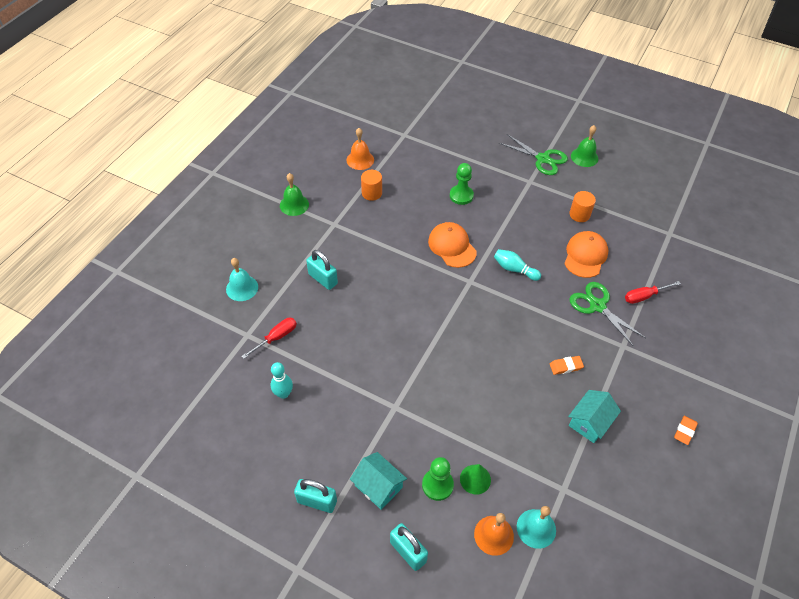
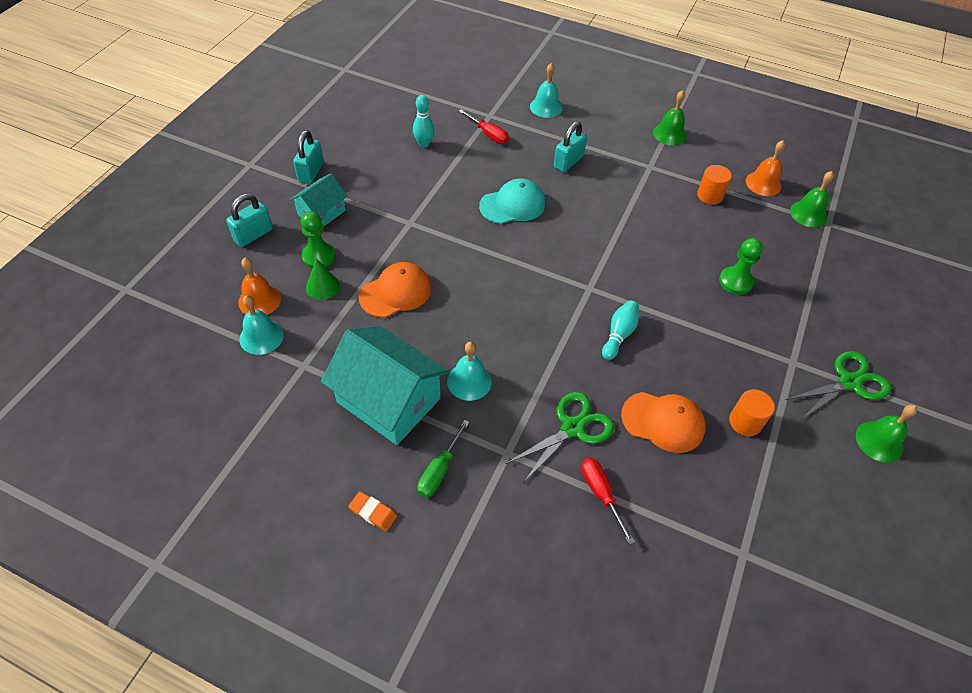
camera: 85 degrees right, 0 degrees up
(375, 325) = (512, 205): none -> turquoise cap
(394, 143) = (808, 214): none -> green bell
(452, 246) = (643, 271): orange cap -> orange cap (395, 292)
(543, 159) = (849, 382): green scissors -> green scissors turned 150 degrees counterclockwise
(566, 366) = (469, 381): orange eraser -> turquoise bell
(590, 422) = (388, 400): turquoise house -> turquoise house, size x1.80
(644, 388) = (439, 471): none -> green screwdriver

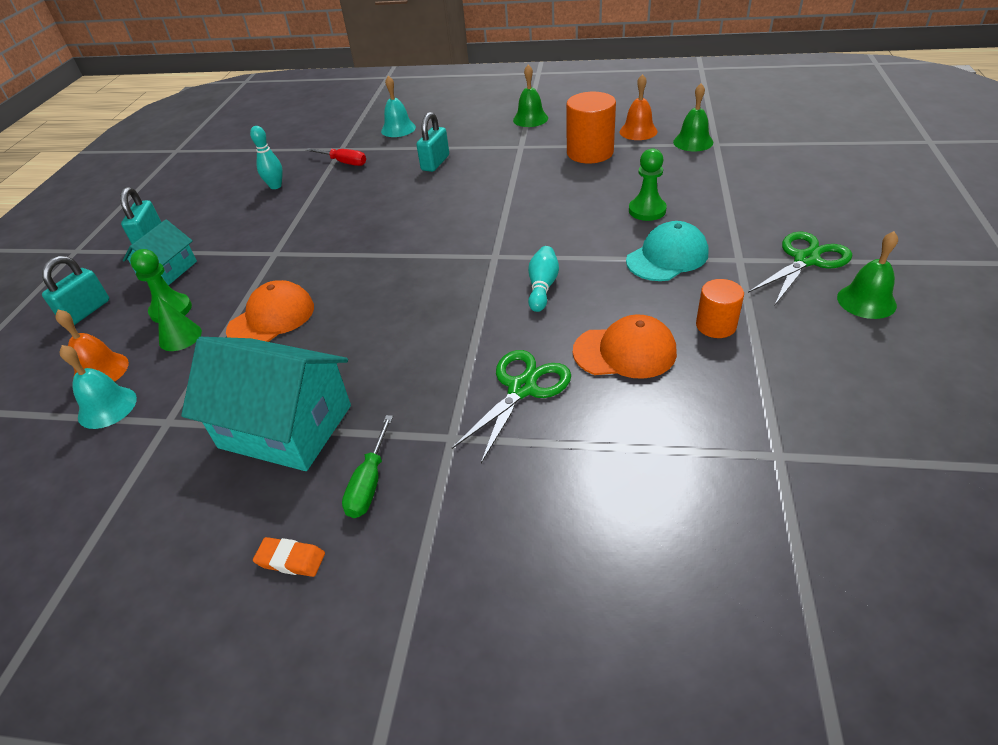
camera: 10 degrees left, 10 degrees down
(469, 381) = (382, 378): turquoise bell -> none
(512, 205) = (387, 210): turquoise cap -> turquoise cap (667, 257)
(600, 493) = (580, 445): red screwdriver -> none
(710, 195) = (590, 153): orange cylinder -> orange cylinder, size x1.68

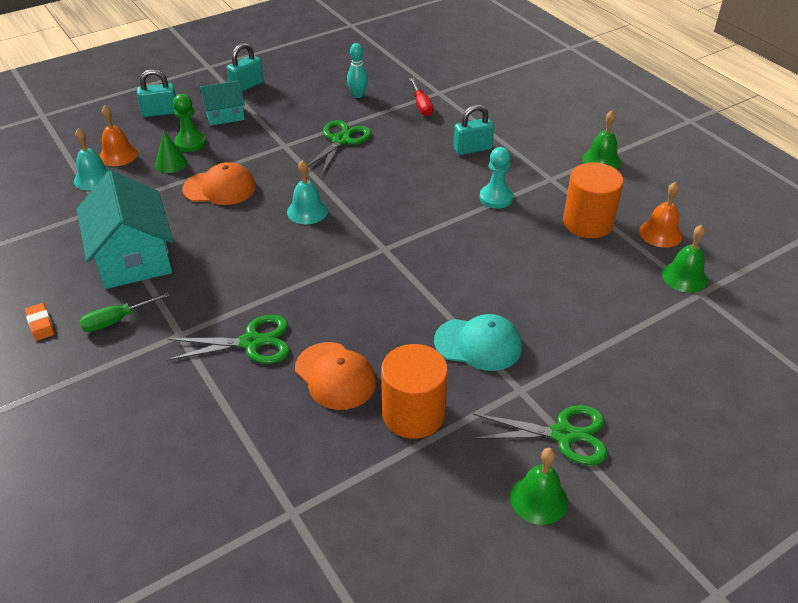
camera: 45 degrees right, 0 degrees up
(320, 219) = (341, 140): none -> green scissors
(398, 129) = (498, 102): turquoise bell -> turquoise bell (307, 211)
(508, 177) = (496, 198): none -> turquoise pawn
(542, 287) = (370, 294): turquoise bowling pin -> none
(647, 210) = (534, 300): green pawn -> none
(716, 325) = (413, 414): orange cylinder -> orange cylinder, size x1.68

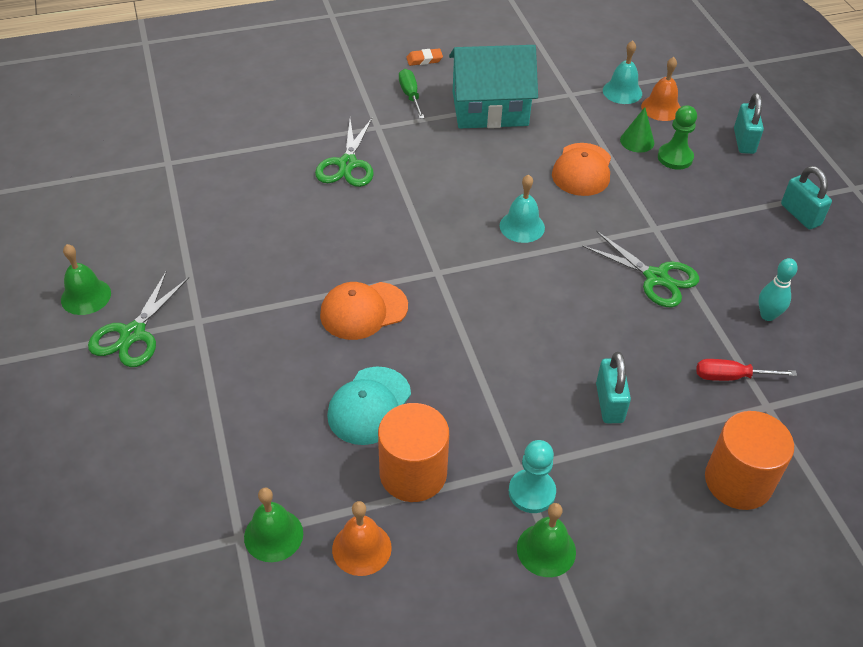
camera: 105 degrees right, 5 degrees up
(225, 115) = (731, 189): turquoise house -> none
(335, 376) = (282, 206): orange cap -> orange cap (363, 311)
(413, 414) = (214, 244): orange cylinder -> orange cylinder (738, 481)
(478, 344) = (268, 308): turquoise cap -> turquoise cap (369, 406)
(496, 198) = (494, 394): turquoise pawn -> turquoise pawn (532, 492)

